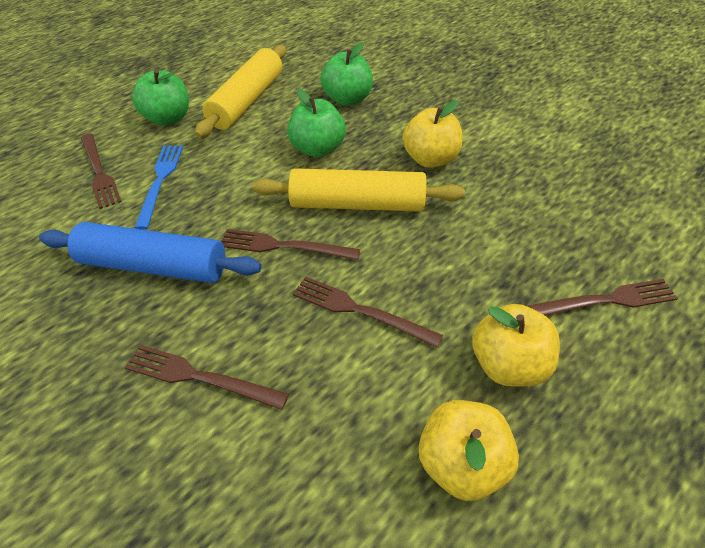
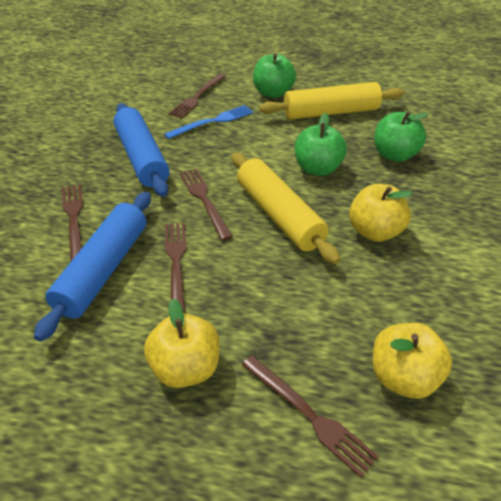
camera: 55 degrees right, 5 degrees down
(316, 381) = (103, 270): none -> blue rolling pin
(461, 463) = (81, 372): yellow apple -> yellow apple (403, 377)

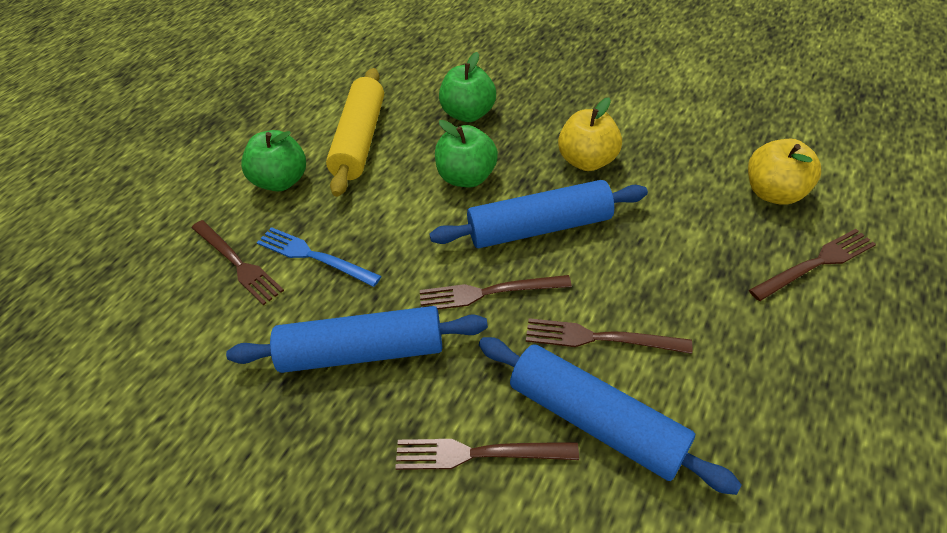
camera: 70 degrees left, 5 degrees up
(186, 368) = (761, 350): yellow apple -> none
(212, 122) = (315, 256): blue fork -> blue fork turned 45 degrees counterclockwise
(279, 215) = (539, 227): yellow rolling pin -> blue rolling pin

